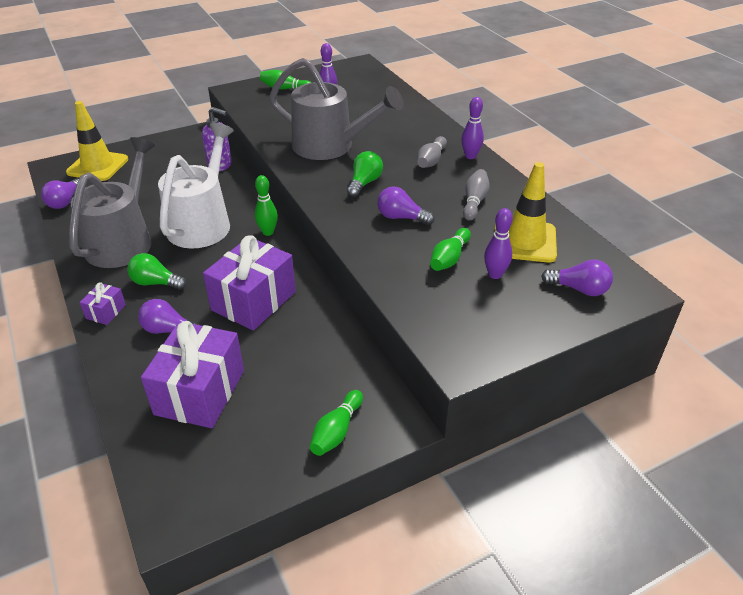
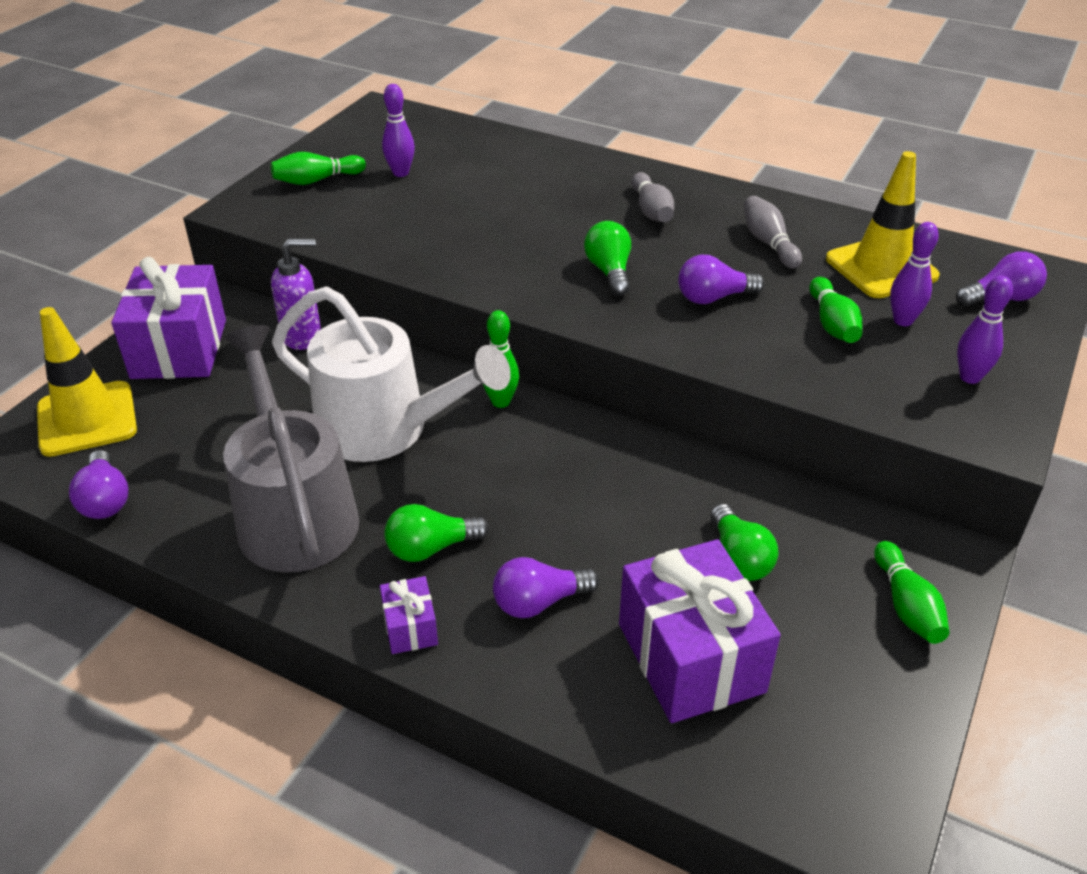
camera: 35 degrees left, 0 degrees up
(203, 222) = (386, 429): white watering can -> white watering can turned 135 degrees clockwise
(253, 301) = (602, 502): purple gift -> purple gift (179, 349)
(282, 361) = (738, 559): none -> green light bulb
(331, 146) = (498, 239): grey watering can -> none
(470, 156) = (690, 188): purple bowling pin -> purple bowling pin (970, 377)

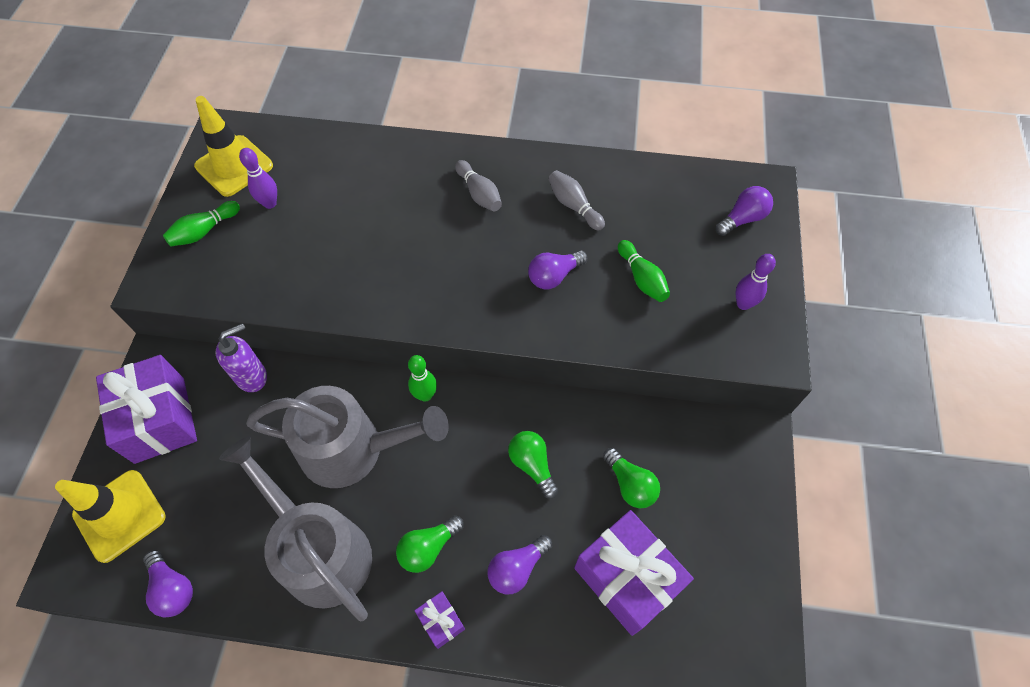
camera: 20 degrees left, 20 degrees up
(386, 429) = (354, 449): white watering can -> grey watering can
(609, 272) = (471, 270): green light bulb -> green light bulb (532, 465)
(881, 268) = (657, 210): yellow traffic cone -> yellow traffic cone (234, 166)
(903, 320) = (686, 261): purple bowling pin -> none
(906, 605) = (741, 487): green bowling pin -> none

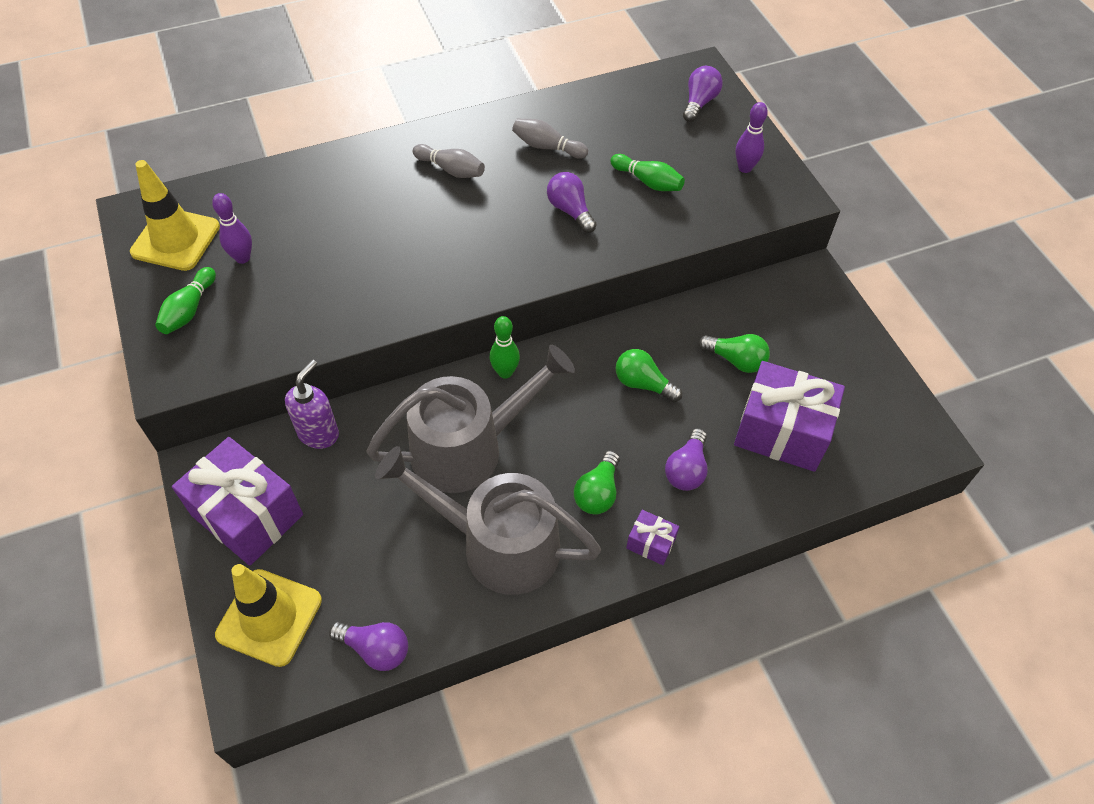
camera: 30 degrees left, 5 degrees down
(554, 276) = (570, 210): purple light bulb -> purple light bulb turned 120 degrees clockwise

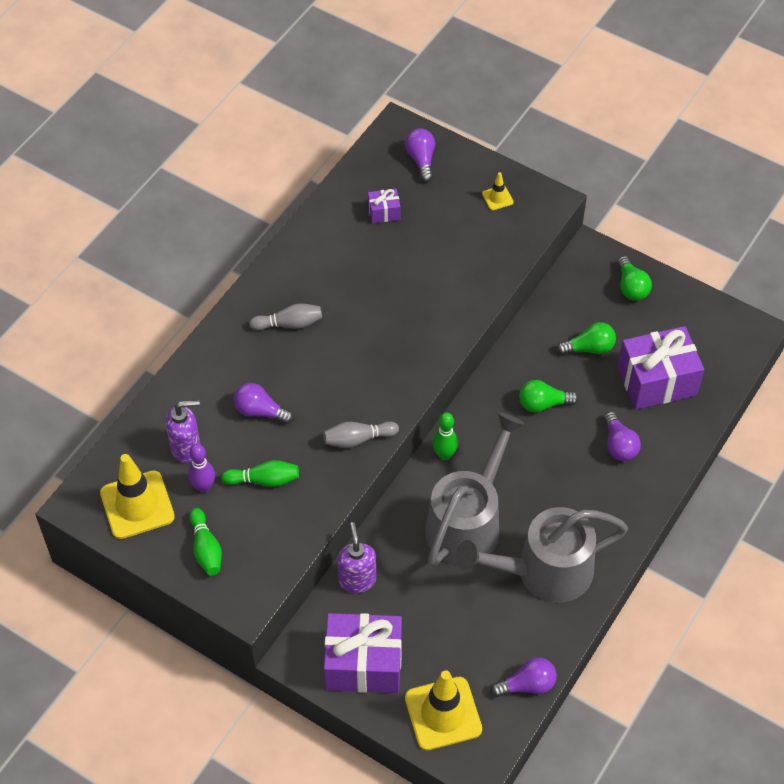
camera: 35 degrees left, 0 degrees up
(262, 218) = (186, 448): none -> purple soap dispenser
(547, 147) = (343, 263): grey bowling pin -> grey bowling pin (358, 439)
(570, 210) = (405, 305): purple light bulb -> purple light bulb (260, 411)
(597, 492) = (576, 497): green light bulb -> green light bulb (631, 287)
(648, 182) = (440, 249): green bowling pin -> green bowling pin (264, 480)
(651, 543) = (636, 507): purple gift -> purple gift (384, 212)
(745, 168) = (497, 198): purple bowling pin -> yellow traffic cone

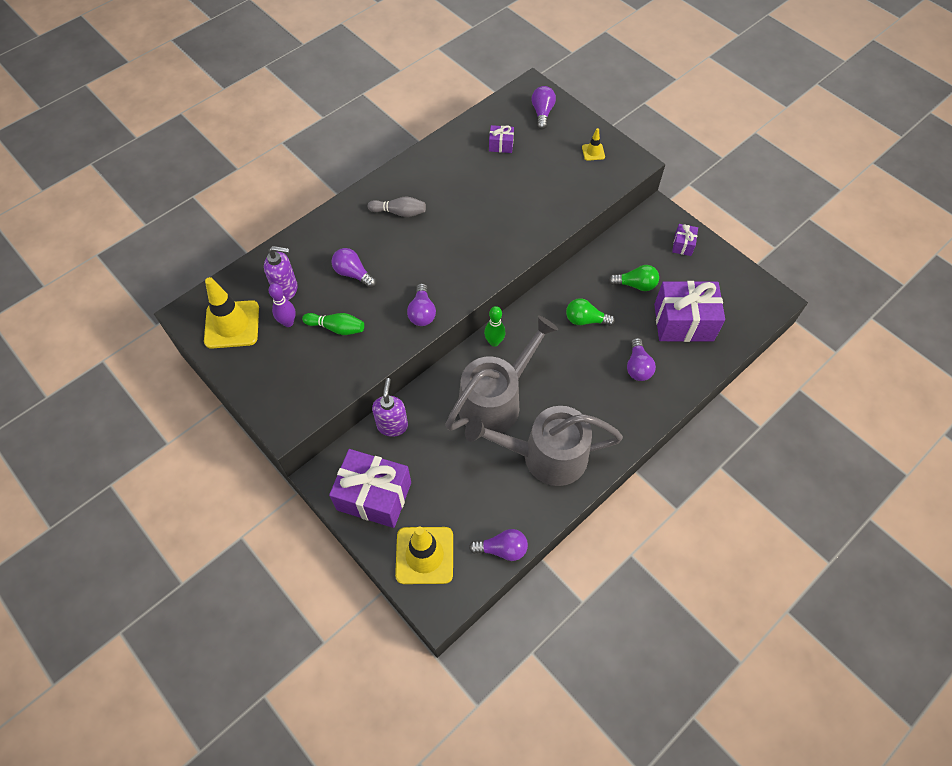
camera: 15 degrees right, 5 degrees up
(206, 548) = (271, 371): green bowling pin -> none
(358, 439) = (422, 312): grey bowling pin -> purple light bulb
(631, 287) = (683, 245): green light bulb -> purple gift

